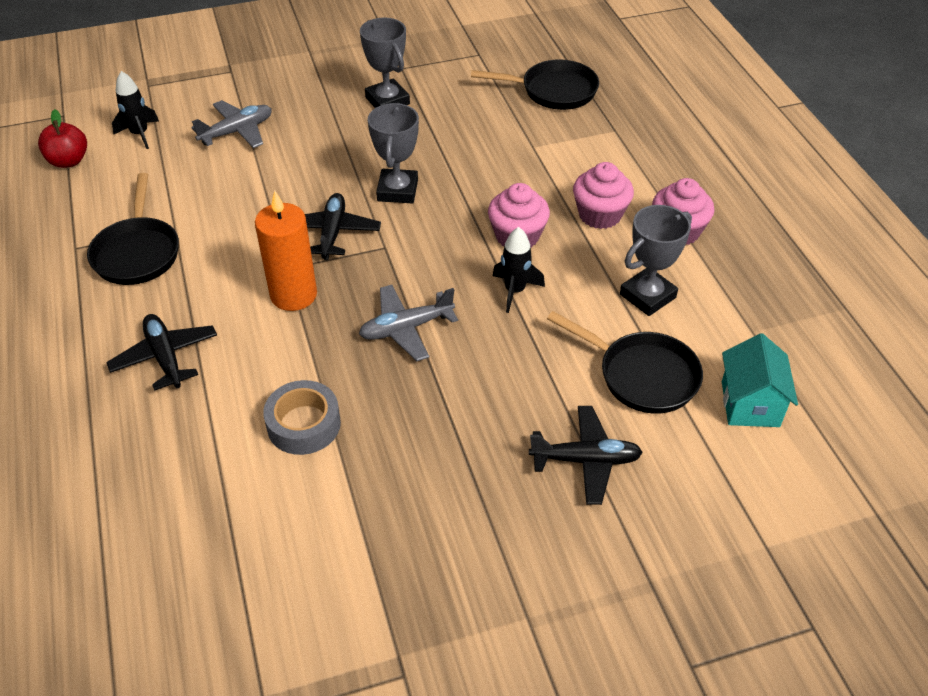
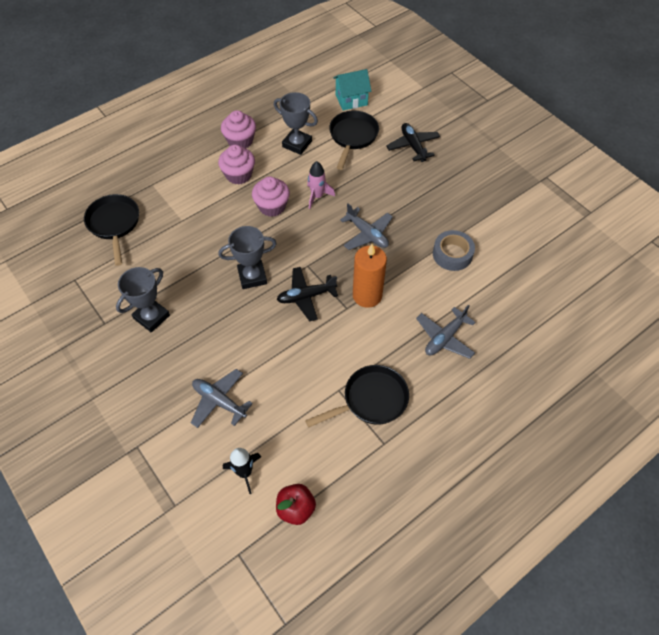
camera: 110 degrees left, 10 degrees up
(165, 357) = (445, 338): black plane -> grey plane
(515, 291) = (317, 196): black rocket -> pink rocket

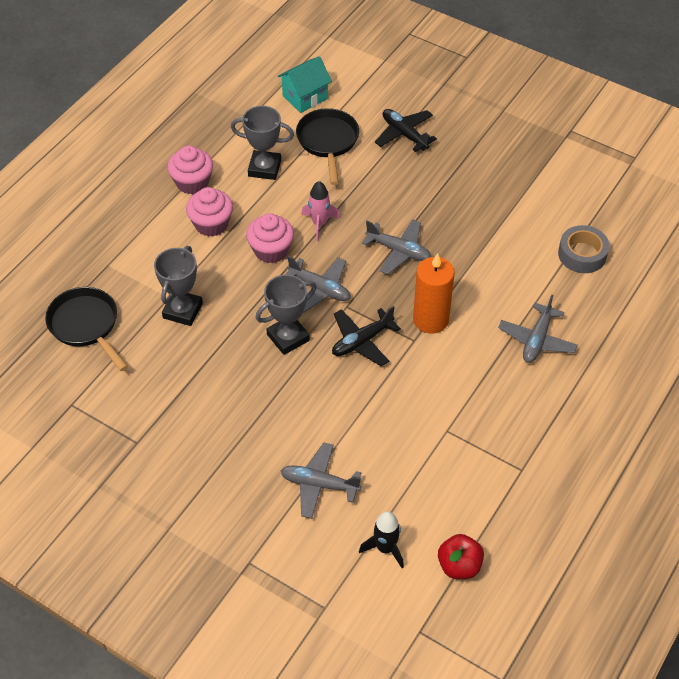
camera: 20 degrees left, 5 degrees down
(151, 317) = (191, 418): grey trophy -> grey trophy (182, 311)
(294, 246) = (320, 289): none -> grey plane
(371, 400) = (487, 429): black pan -> none
(452, 254) = (505, 247): grey tape -> grey tape (582, 254)

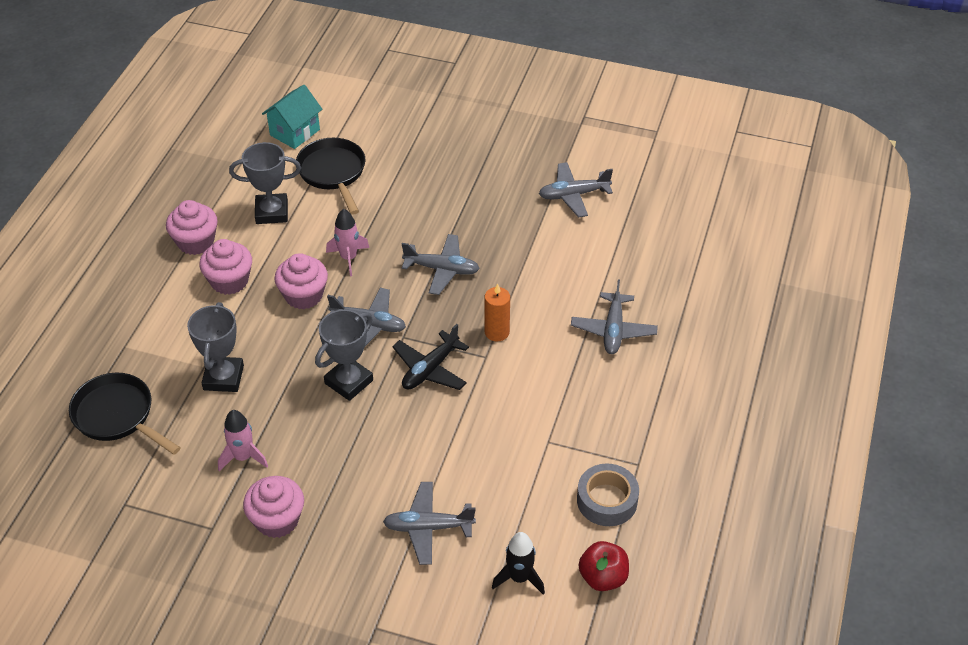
camera: 15 degrees left, 5 degrees down
(180, 385) = (243, 457): none -> pink rocket
(193, 447) = (277, 520): none -> pink cupcake
(404, 134) = (413, 151): black plane -> none
(430, 319) = (497, 332): orange candle -> orange candle, size x0.64
(538, 204) = (573, 195): none -> grey plane
(582, 254) = (633, 236): grey tape -> grey tape (607, 500)

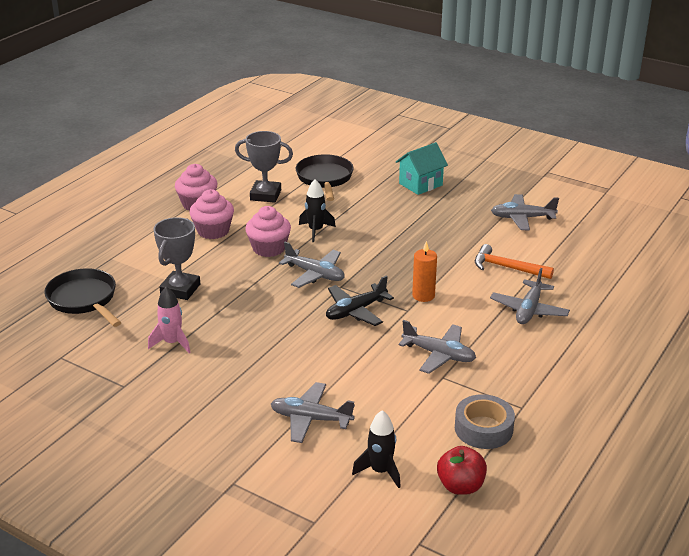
camera: 15 degrees right, 15 degrees down
(277, 520) = (181, 390): pink cupcake -> none
(295, 132) = (304, 152): turquoise house -> turquoise house (420, 184)
(348, 258) = (316, 231): pink rocket -> black rocket
(349, 382) = (282, 308): grey trophy -> none
(442, 269) = (391, 249): grey plane -> grey plane (439, 354)
(575, 273) = (507, 268): none -> orange hammer

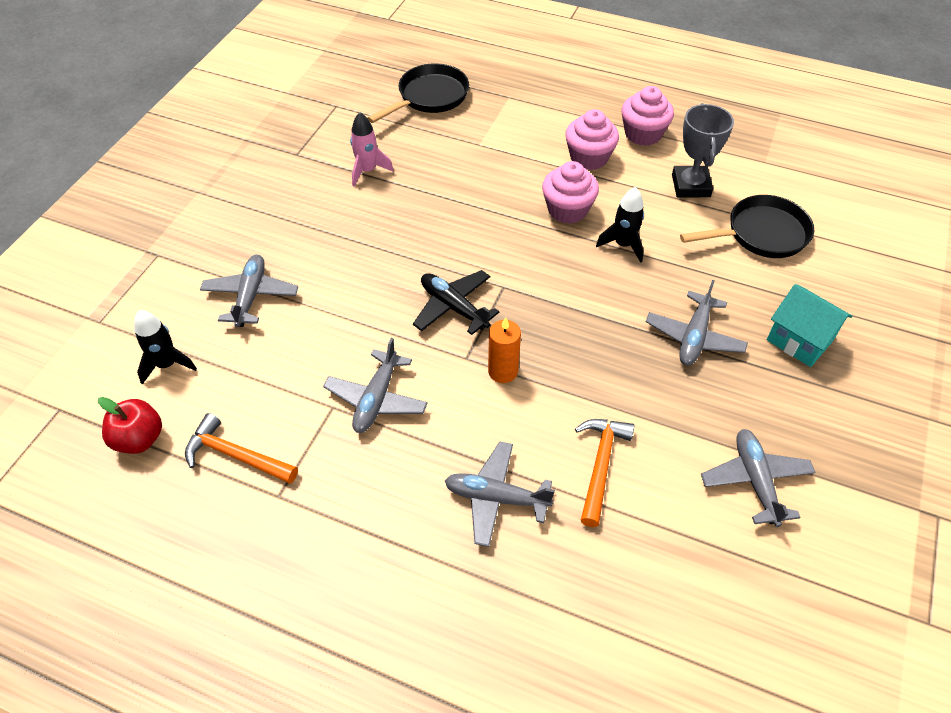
camera: 80 degrees right, 20 degrees up
(180, 289) = (463, 157): grey trophy -> none
(315, 274) = (523, 259): grey plane -> grey plane (694, 337)
(483, 428) = (236, 456): grey tape -> orange hammer

